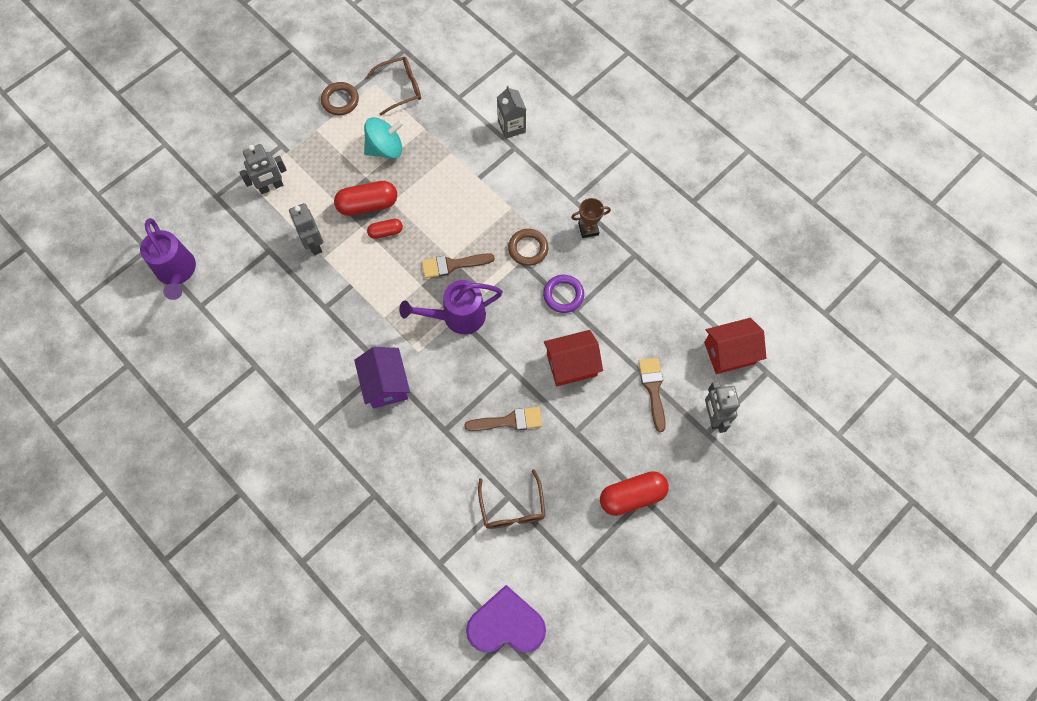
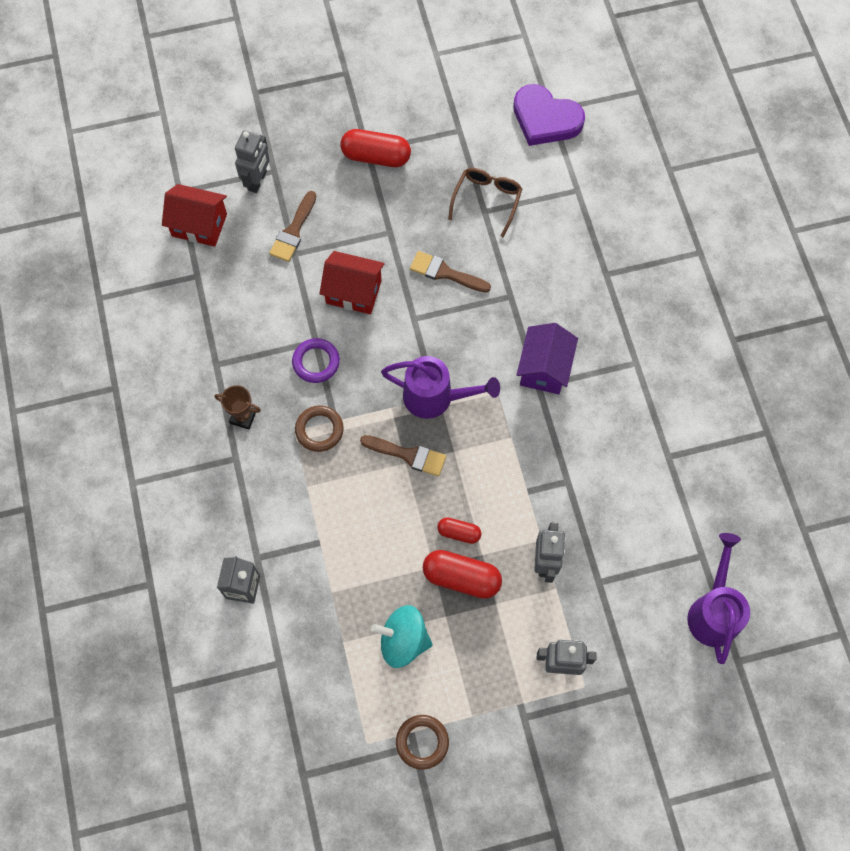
camera: 150 degrees left, 0 degrees up
(400, 88) = (340, 717): brown glasses -> none

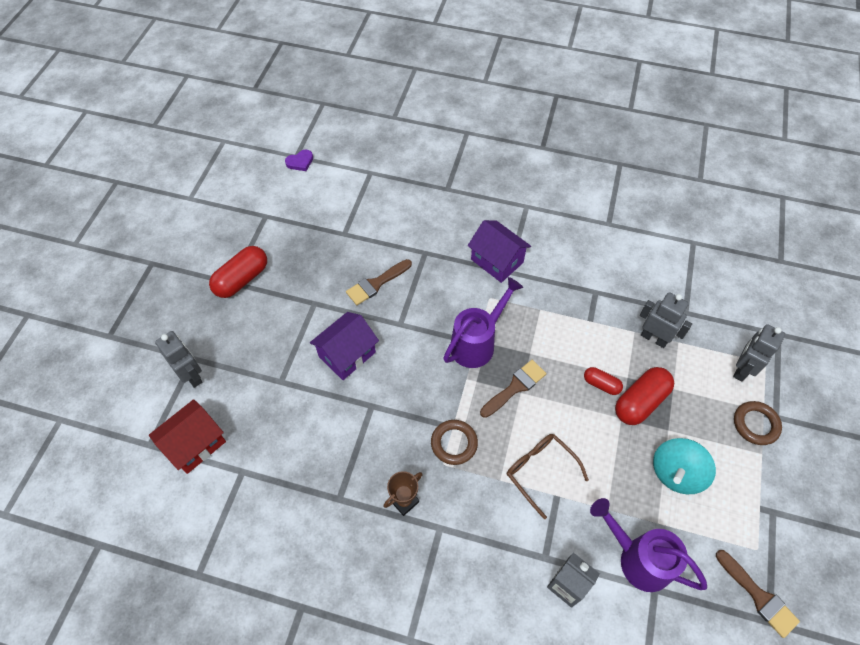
camera: 60 degrees left, 10 degrees down
(293, 231) = (260, 371): brown brush -> brown brush (758, 596)
(316, 362) = (391, 414): purple ring -> none
(353, 292) = (347, 354): red house -> purple house
(422, 742) = (771, 503): brown ring -> brown ring (755, 424)
(459, 533) = (601, 384): red capsule -> red capsule turned 75 degrees clockwise
(487, 200) = (336, 228): brown glasses -> brown glasses (540, 471)
(545, 119) = (300, 162): purple heart -> purple heart, size x0.46
(713, 611) = (738, 256): purple watering can -> purple watering can (638, 558)

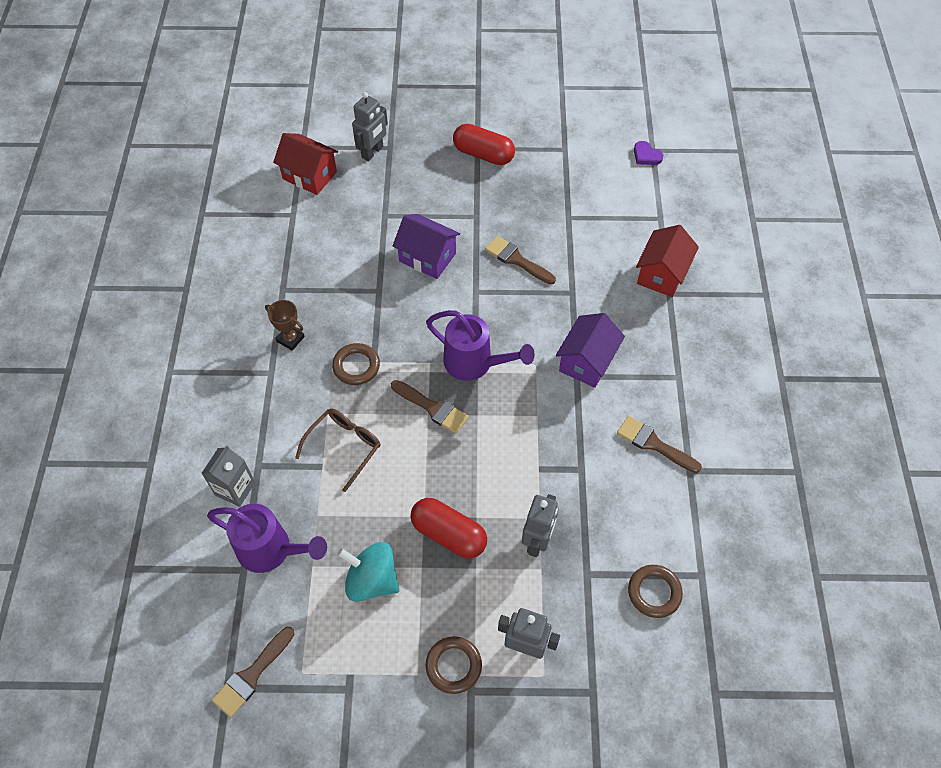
camera: 75 degrees right, 0 degrees up
(427, 187) = (662, 274): none -> red house
(582, 239) = (653, 444): none -> brown brush
(601, 384) = (459, 491): red capsule -> none
(638, 558) = (271, 550): purple watering can -> purple watering can turned 90 degrees clockwise
(704, 274) = (654, 592): none -> brown ring

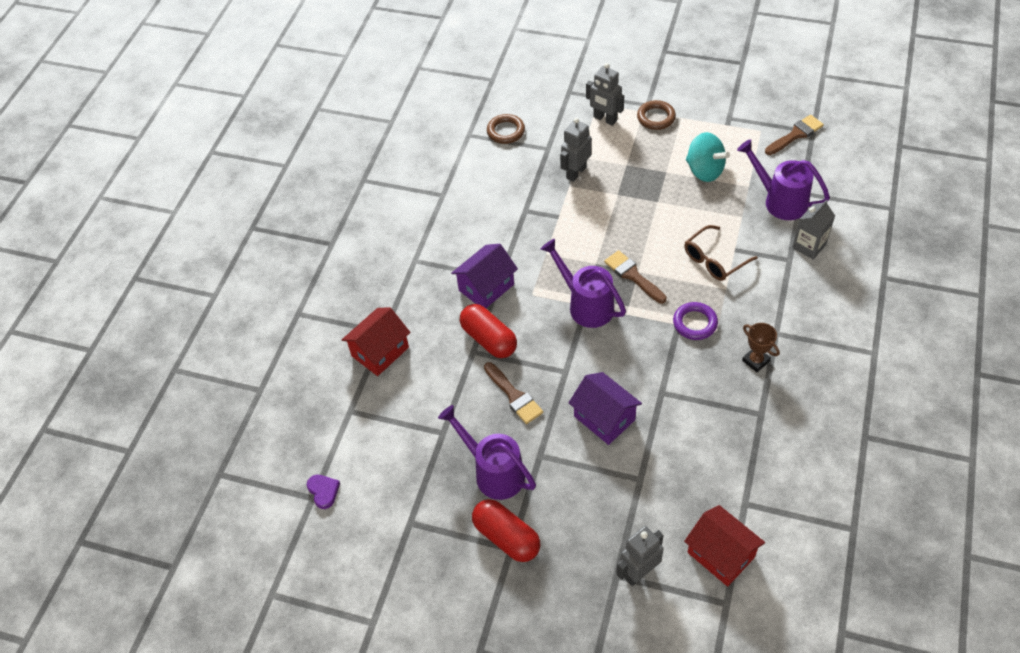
camera: 160 degrees left, 5 degrees down
(356, 366) = (695, 323): brown ring -> purple ring
(448, 534) = (641, 187): red capsule -> red capsule (489, 339)
(511, 196) = (493, 472): none -> purple watering can
(653, 444) = (461, 216): brown brush -> none

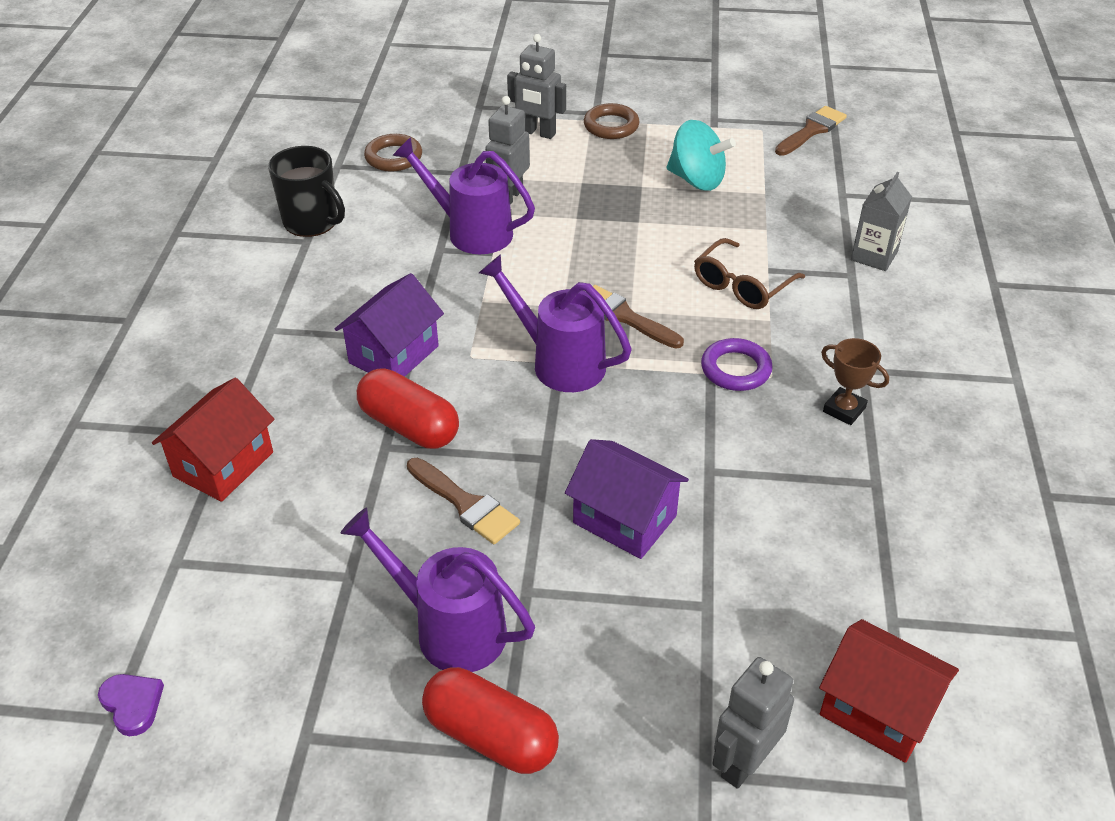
camera: 15 degrees left, 10 degrees down
(447, 180) = (312, 222): none -> black mug
(779, 201) = (814, 206): purple watering can -> purple watering can (471, 231)

